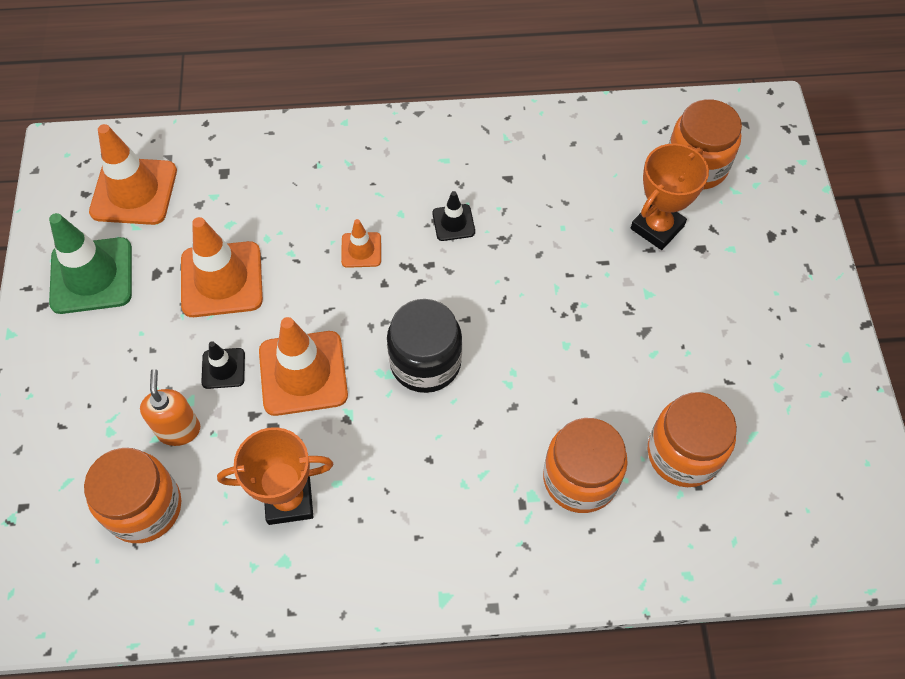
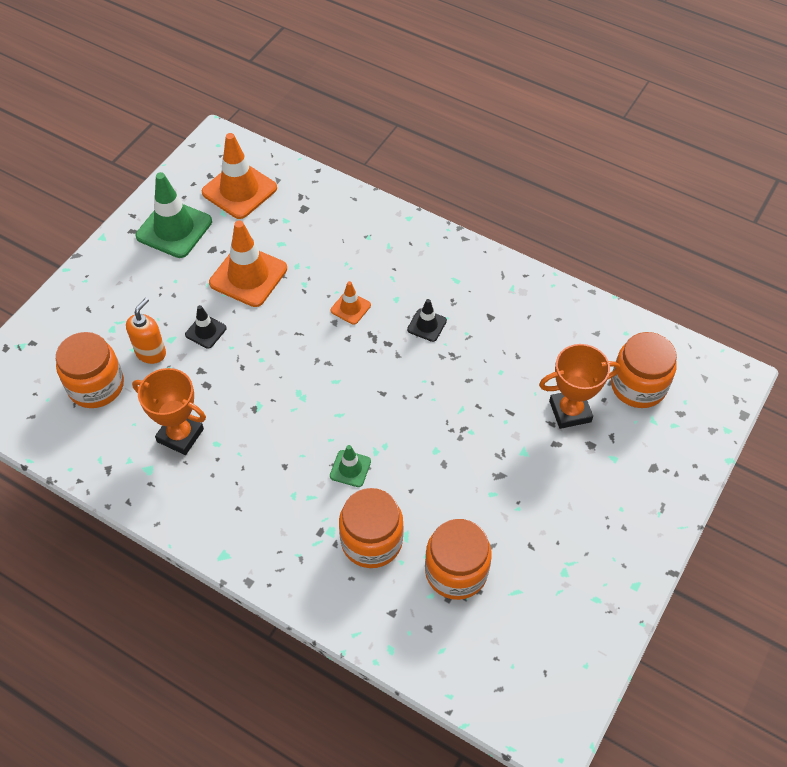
camera: 35 degrees right, 5 degrees down
(303, 373) = (251, 364): orange traffic cone -> none
(425, 362) = (332, 404): black jar -> none
(498, 418) = (350, 468): none -> green traffic cone

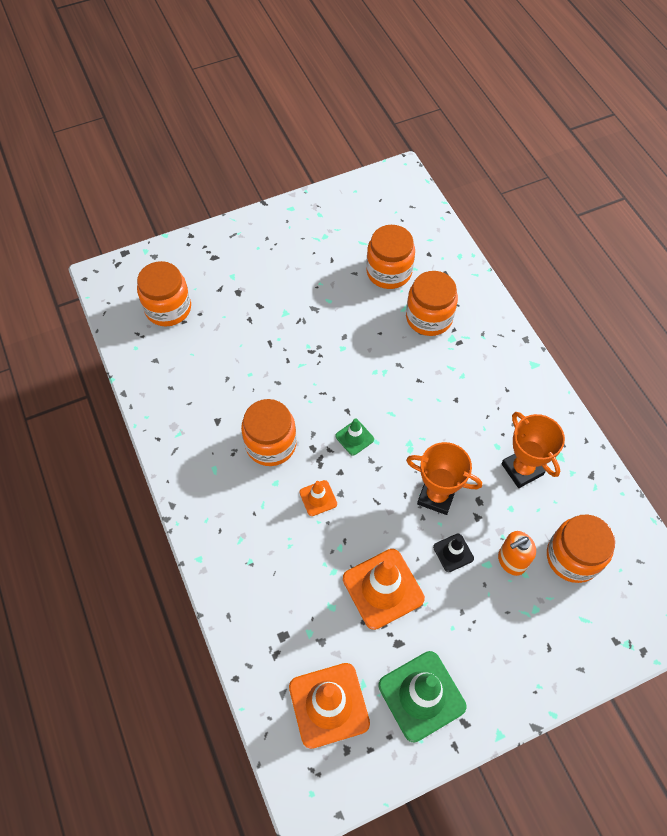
camera: 145 degrees left, 5 degrees up
(350, 468) = (410, 370): green traffic cone -> green traffic cone (354, 438)
(427, 325) = (271, 444): black traffic cone -> orange jar
(570, 411) = (230, 319): orange trophy -> orange trophy (436, 496)

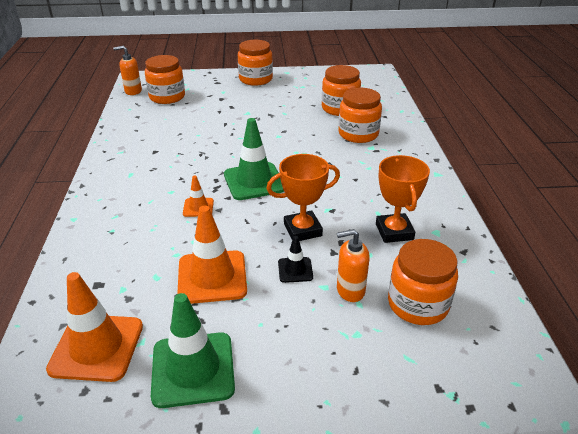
camera: 20 degrees right, 25 degrees down
(116, 308) = (133, 91): none -> orange soap dispenser
(271, 444) = (184, 171): orange jar -> orange jar (255, 79)
(354, 438) = (254, 181): green traffic cone -> green traffic cone, size x1.98
(436, 496) = (302, 230): orange trophy -> orange trophy turned 60 degrees counterclockwise

